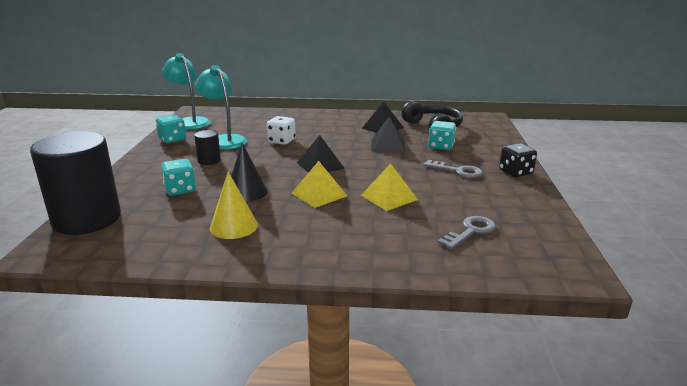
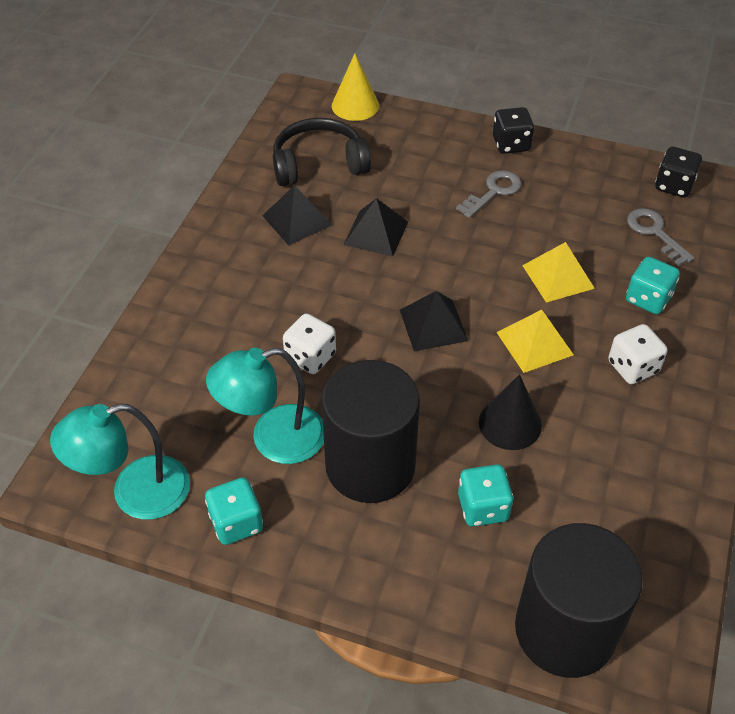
camera: 75 degrees left, 25 degrees up
(209, 161) = (370, 465): black cylinder -> black cylinder, size x2.26
(233, 226) = (614, 446): yellow cone -> yellow cone (355, 105)
(311, 229) = (633, 367): none -> white dice
(441, 146) = (402, 180): turquoise dice -> turquoise dice (648, 299)
(542, 237) = (674, 186): none -> black dice

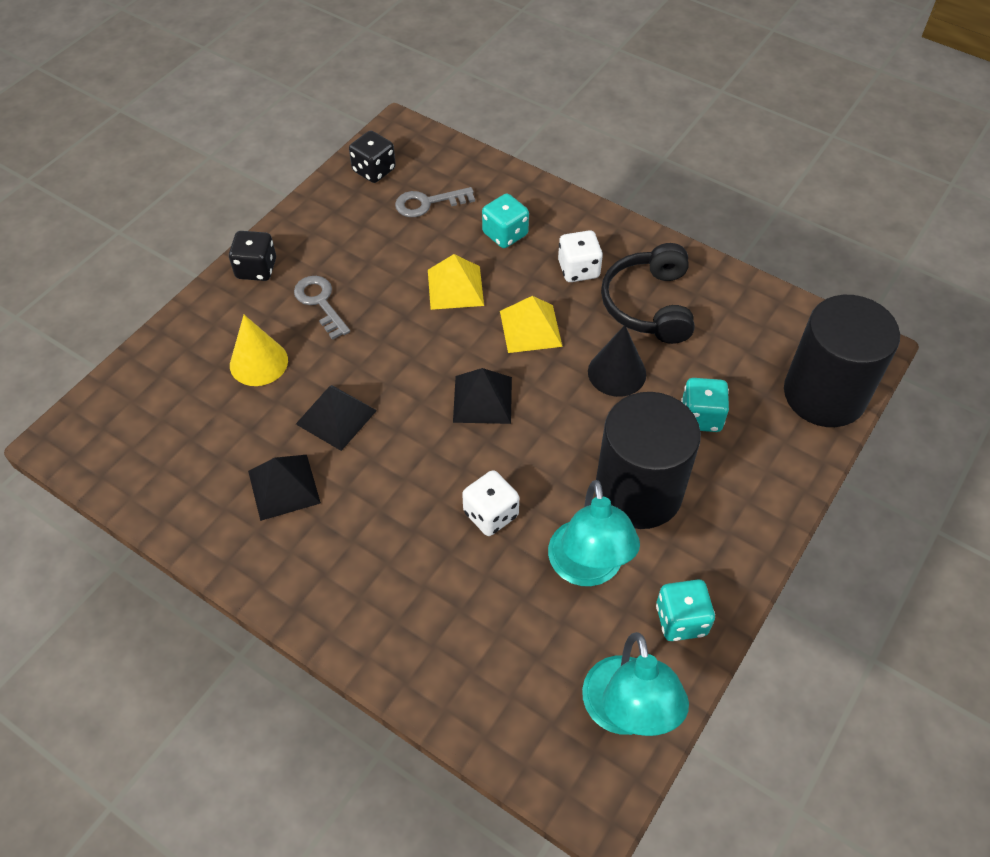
camera: 75 degrees left, 5 degrees up
(319, 164) = (200, 446): black headphones -> black headphones (649, 305)
(355, 105) = (116, 388): yellow cone -> yellow cone (258, 362)

